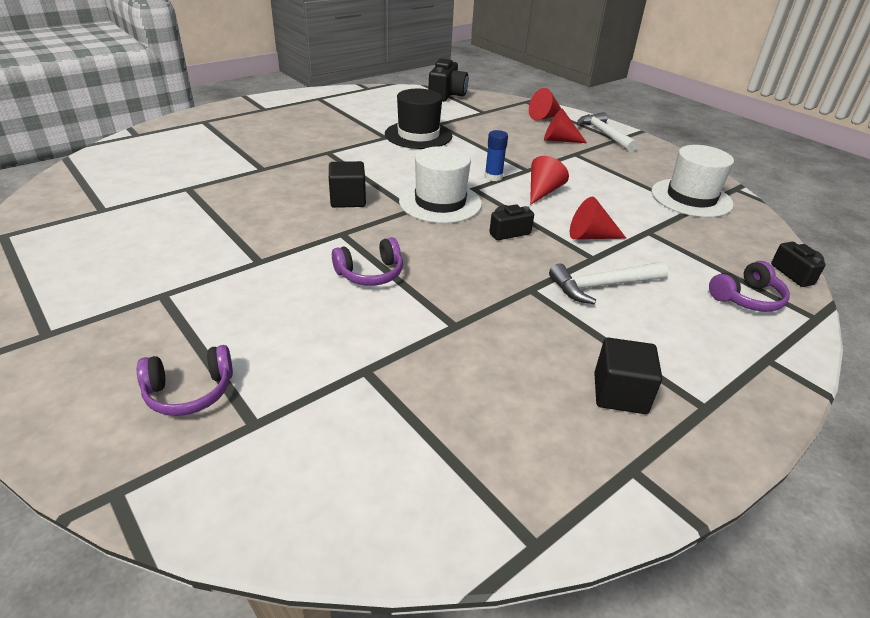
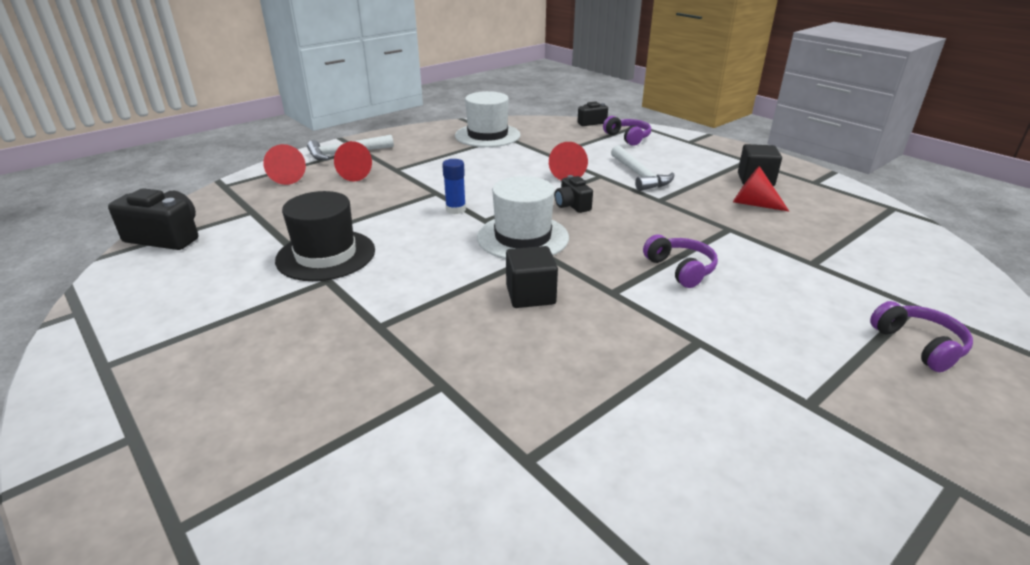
camera: 90 degrees left, 5 degrees down
(543, 192) = (487, 187): red cone -> red cone (753, 204)

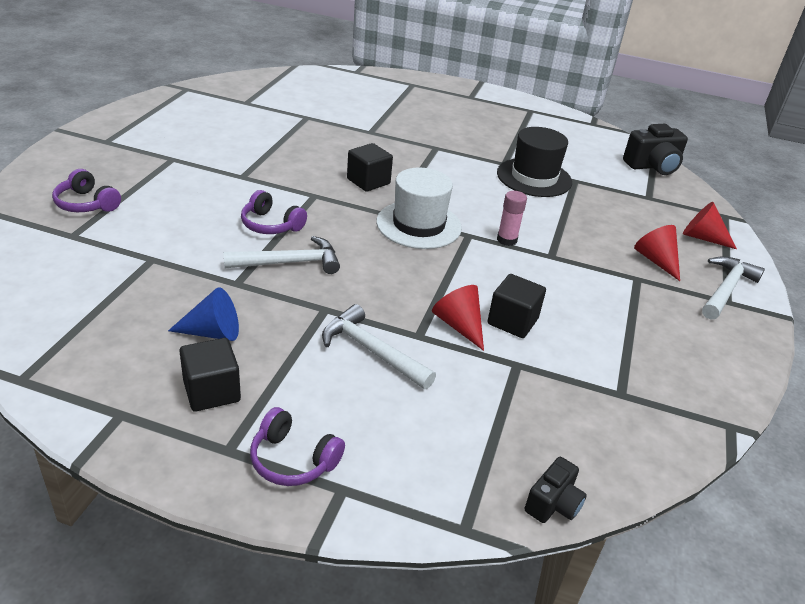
camera: 145 degrees right, 5 degrees up
(455, 209) = (507, 240): blue glue stick -> pink glue stick
(487, 135) = (646, 388): white hat -> none
(526, 169) = (512, 321): none -> black cube
(572, 205) = (409, 274): black camera -> none
(627, 138) = (450, 462): purple headphones -> purple headphones (293, 460)
(675, 233) = (289, 263): none -> white hammer
(753, 204) = (213, 332): red cone -> blue cone

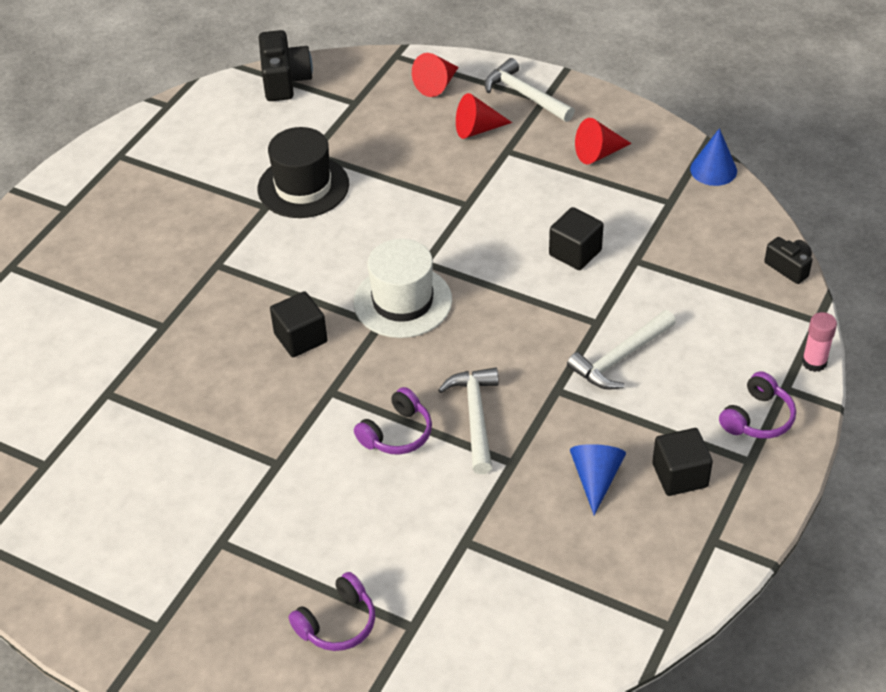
camera: 75 degrees left, 10 degrees up
(459, 325) = (581, 291): red cone -> red cone (598, 153)
(507, 240) = (436, 233): pink glue stick -> pink glue stick (814, 362)
(697, 434) = (713, 170): none -> blue cone

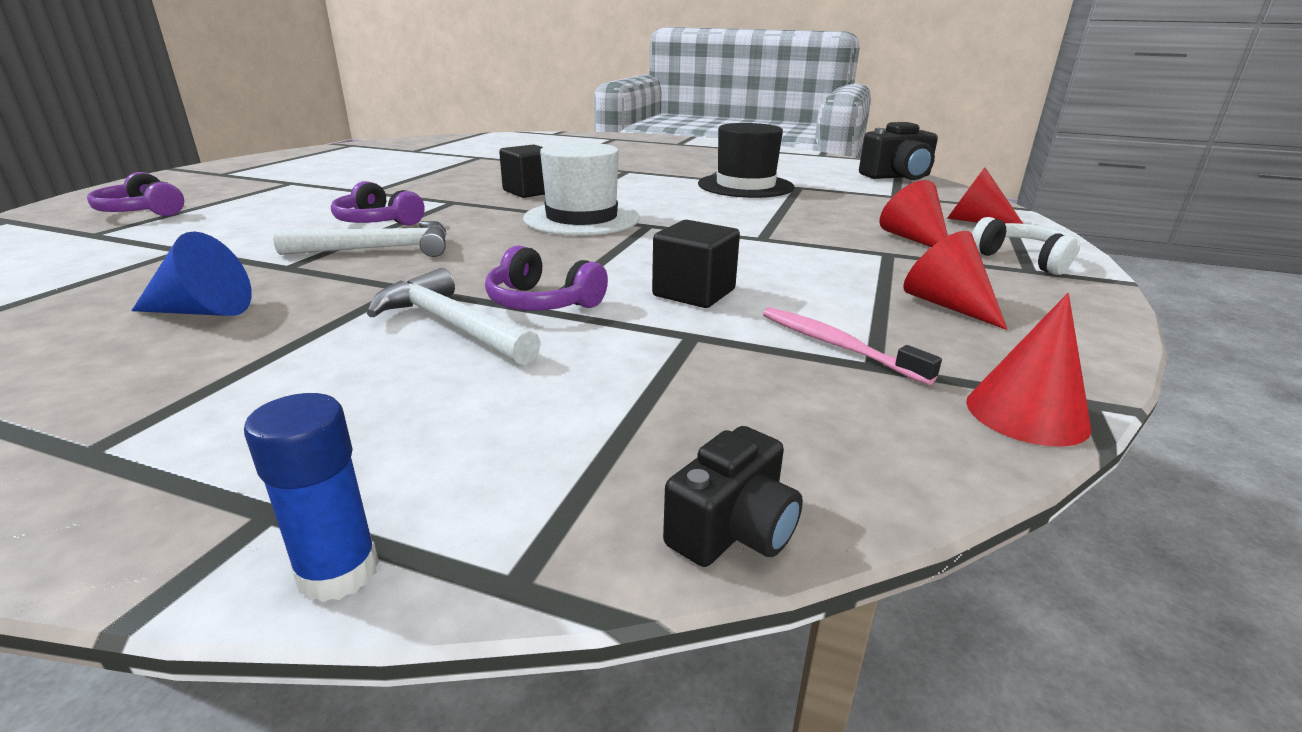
camera: 80 degrees right, 20 degrees down
(525, 95) = (1023, 260): white hammer -> white headphones
(649, 209) = (837, 346): none -> pink toothbrush
(680, 475) = (134, 374): black cube -> none
(713, 170) = (1026, 414): blue cone -> red cone
(757, 418) = (203, 465): purple headphones -> purple headphones (542, 302)
(814, 362) = (338, 572): pink glue stick -> blue glue stick

